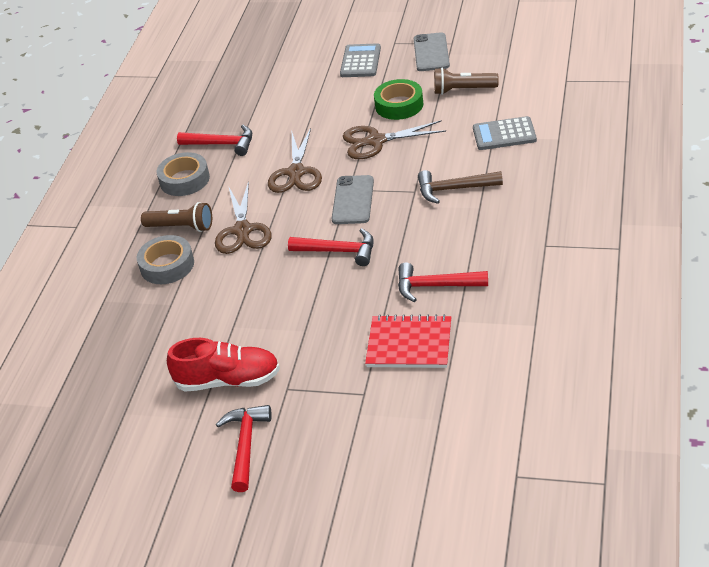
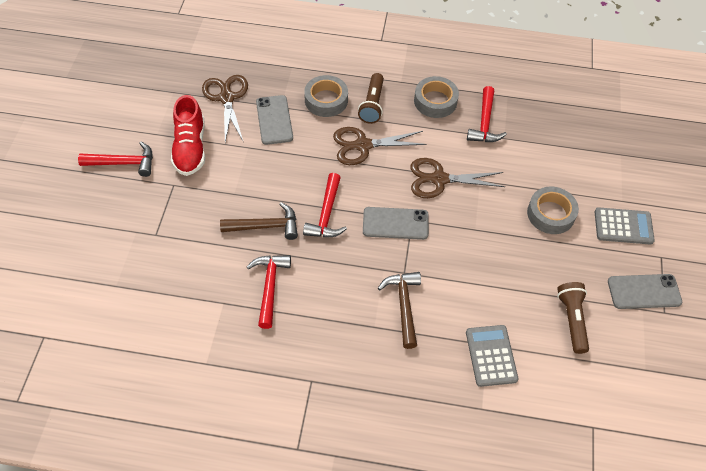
camera: 80 degrees right, 15 degrees up
(192, 307) = (274, 120): none -> grey phone
(344, 102) = (550, 214): none -> grey tape
(354, 298) = (266, 226): none -> brown hammer
(375, 141) = (484, 241): brown scissors -> brown scissors (227, 98)
(399, 105) = (544, 261): green tape -> none
(409, 344) = (203, 266): red notebook -> none

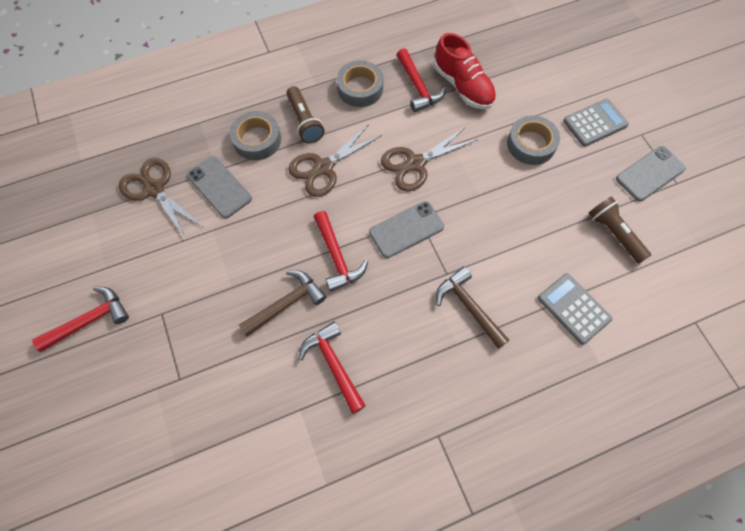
camera: 30 degrees left, 10 degrees up
(190, 148) = (152, 264): red shoe -> red shoe (463, 86)

